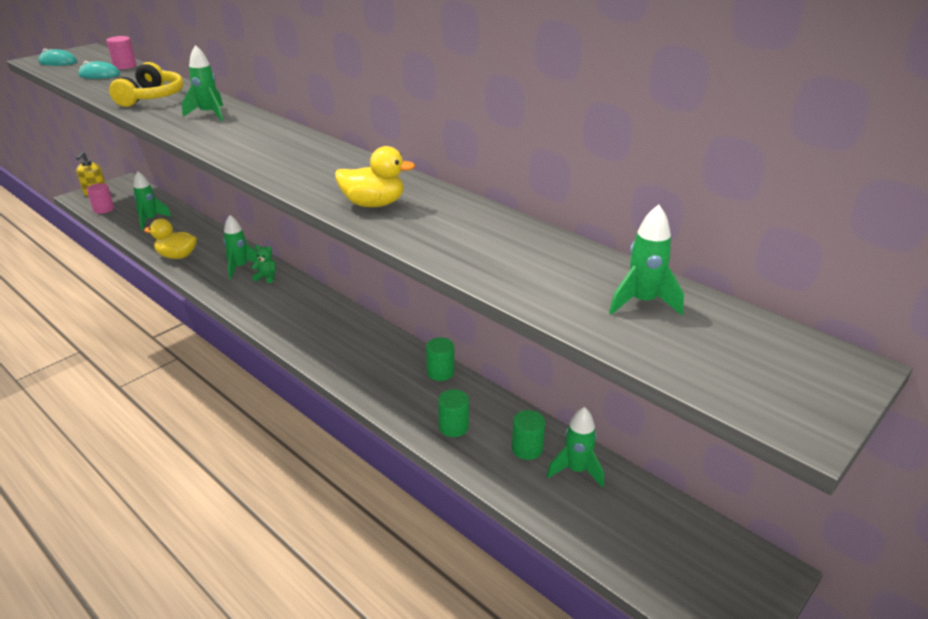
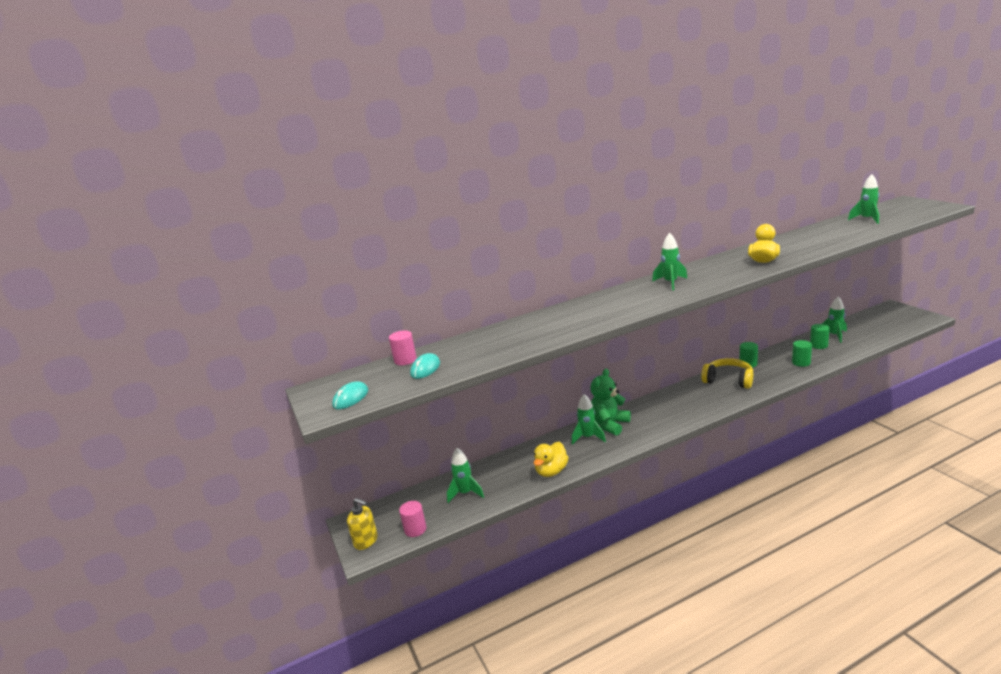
camera: 65 degrees left, 10 degrees down
(152, 97) = (520, 337): yellow headphones -> yellow headphones (728, 380)
(209, 114) = (580, 312): green rocket -> green rocket (670, 283)
(266, 277) = (609, 425): green teddy bear -> green teddy bear, size x2.02

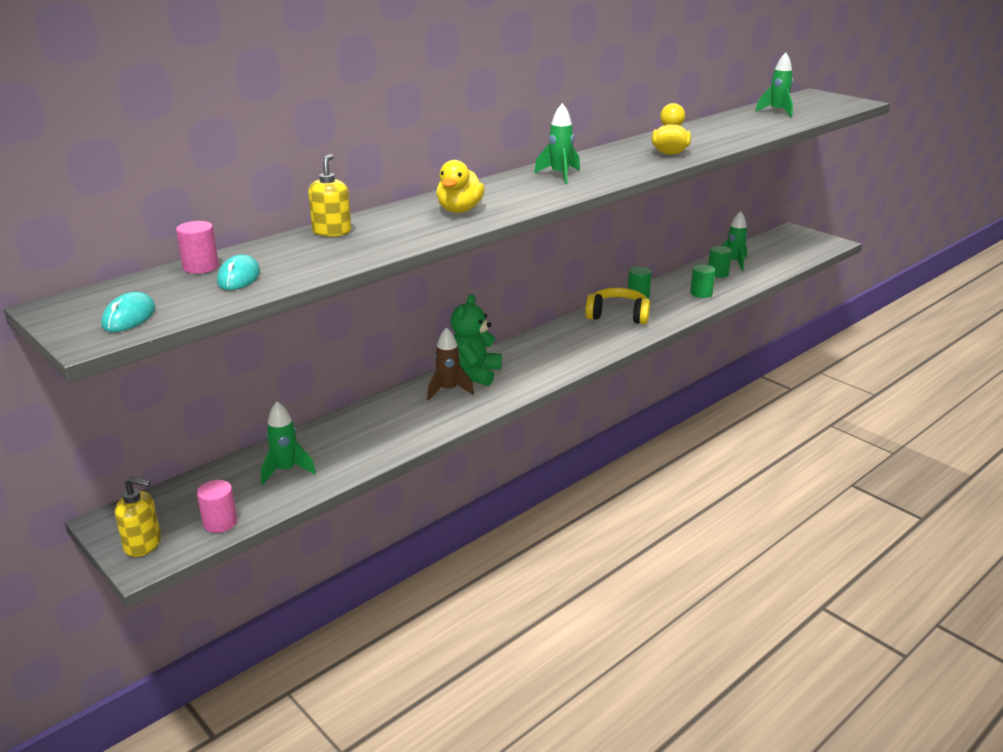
camera: 20 degrees left, 5 degrees up
(496, 332) = (332, 232): none -> yellow soap dispenser
(551, 471) = (407, 435): yellow duck -> yellow duck (460, 210)
(588, 437) = (448, 390): green rocket -> brown rocket

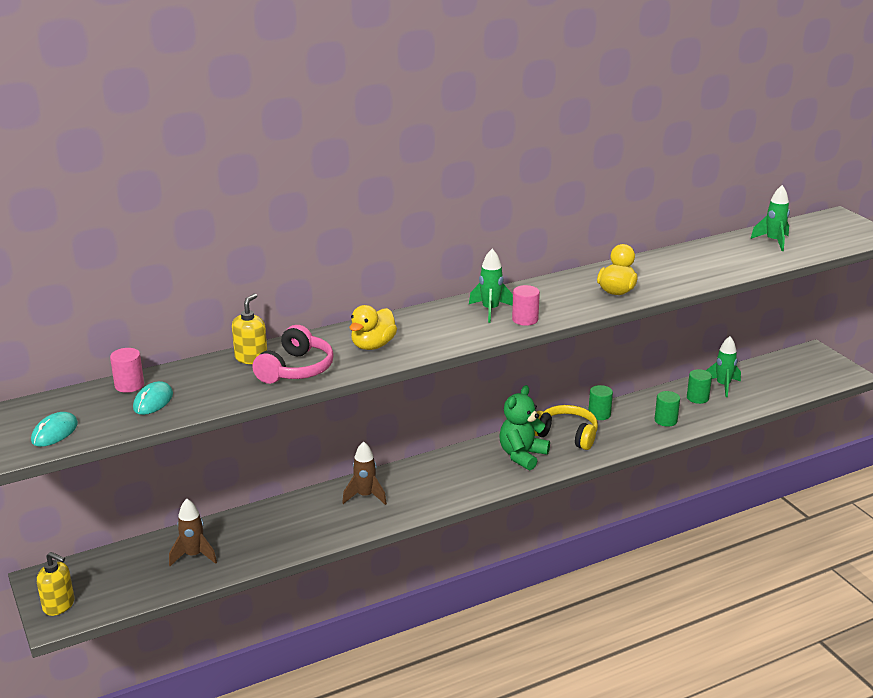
camera: 15 degrees right, 0 degrees up
(220, 522) = (123, 596): pink cylinder -> pink cylinder (525, 319)
(286, 470) = (194, 555): green rocket -> brown rocket
(389, 235) = (296, 369): none -> pink headphones
(474, 373) = (397, 481): green teddy bear -> green teddy bear (522, 455)

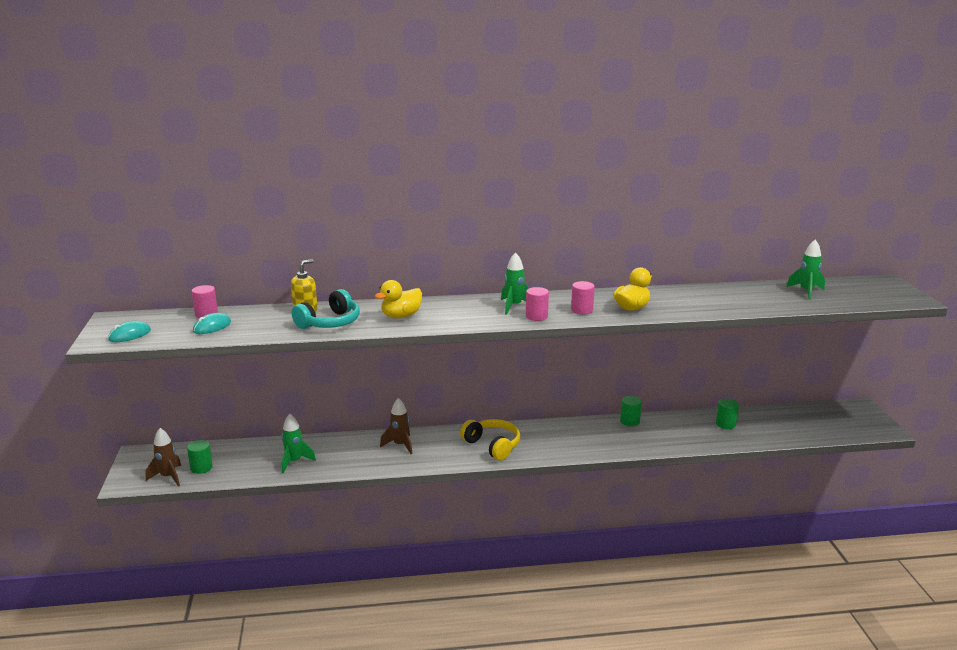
camera: 20 degrees right, 5 degrees down
(59, 605) = (135, 474): yellow soap dispenser -> none
(194, 555) = (248, 460): brown rocket -> brown rocket (168, 477)
(296, 369) = (330, 323): pink headphones -> turquoise headphones
(522, 455) = (544, 440): green teddy bear -> none
(566, 435) = (591, 432): yellow headphones -> yellow headphones (492, 445)
(567, 303) = (582, 310): none -> pink cylinder
(665, 420) = (685, 436): green cylinder -> green cylinder (201, 468)
(723, 386) = (755, 419): green rocket -> green rocket (294, 462)

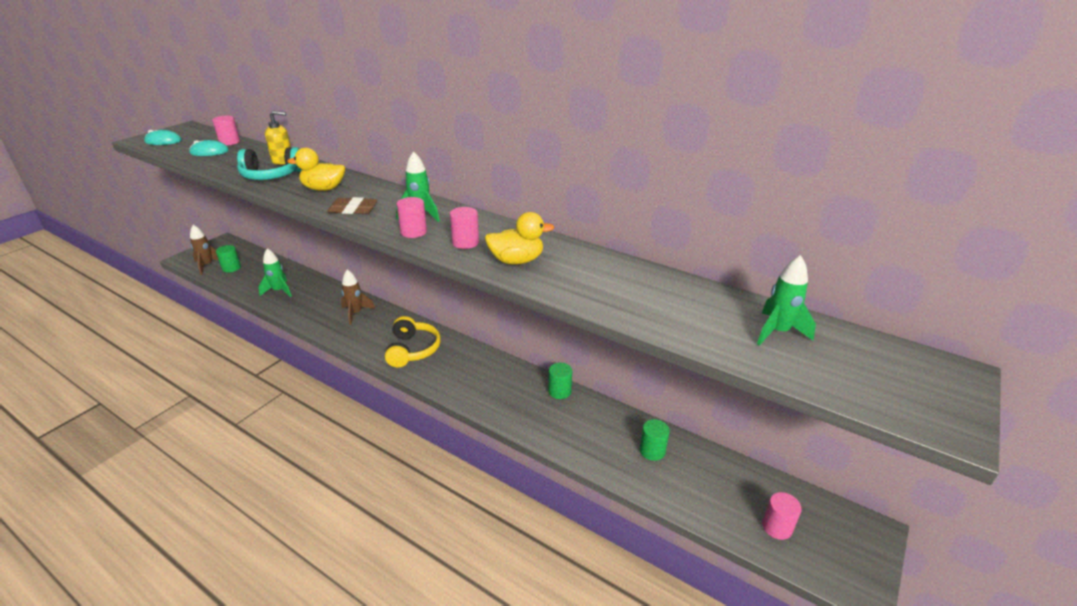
camera: 40 degrees right, 10 degrees up
(461, 319) = (353, 209): none -> brown eraser
(825, 426) = (777, 527): none -> pink cylinder

